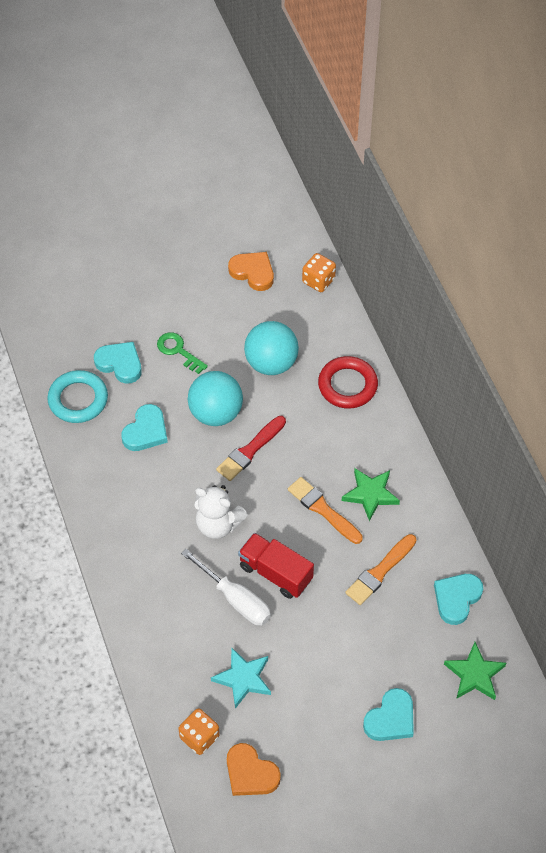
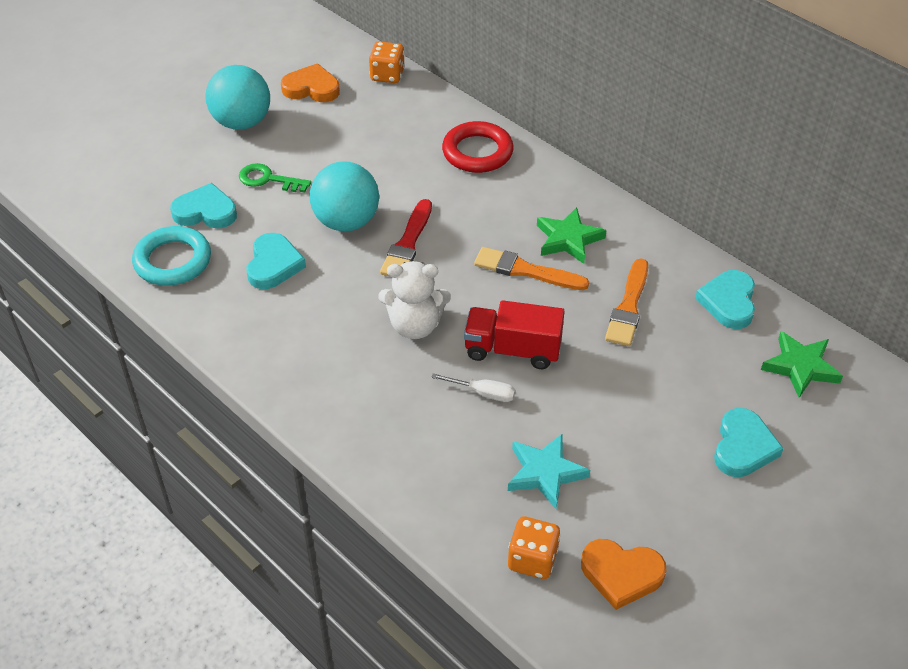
camera: 25 degrees left, 10 degrees down
(236, 600) = (484, 393): white screwdriver -> white screwdriver, size x0.57
(271, 363) = (381, 158): turquoise ball -> turquoise ball (242, 122)

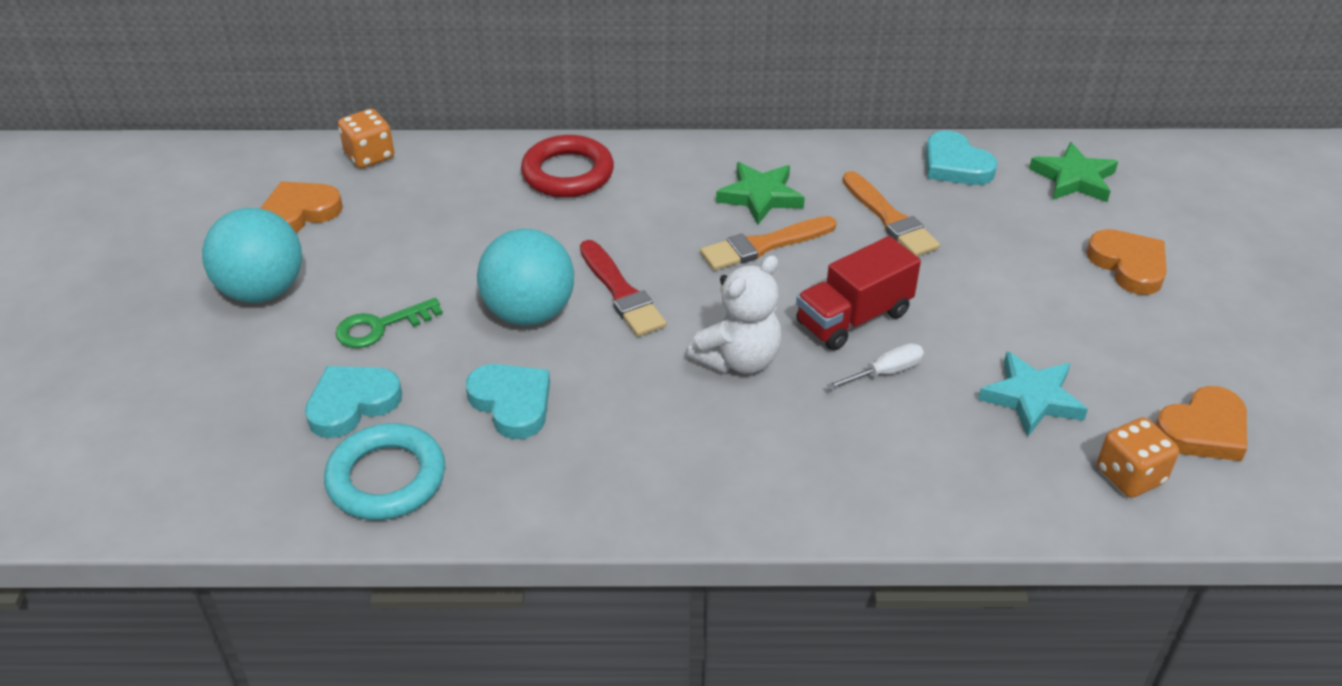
camera: 45 degrees left, 5 degrees down
(743, 447) = (1128, 265): turquoise heart -> orange heart

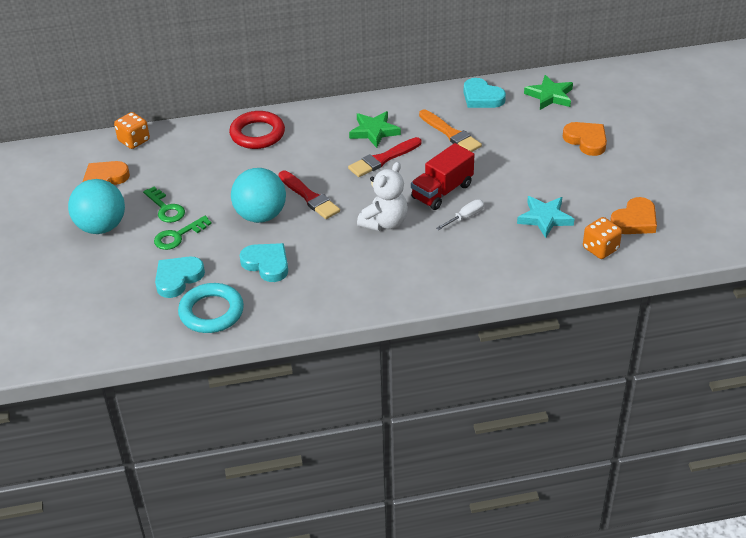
camera: 10 degrees left, 0 degrees up
(378, 275) = (166, 208): none -> green key
(764, 245) = (383, 159): orange brush -> red brush

